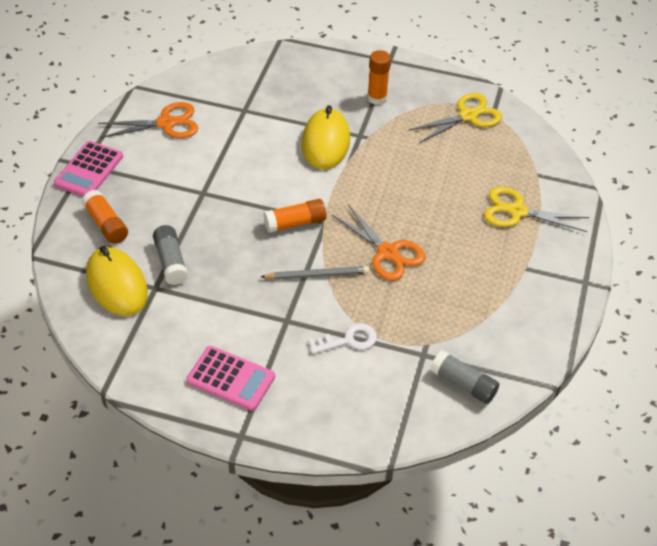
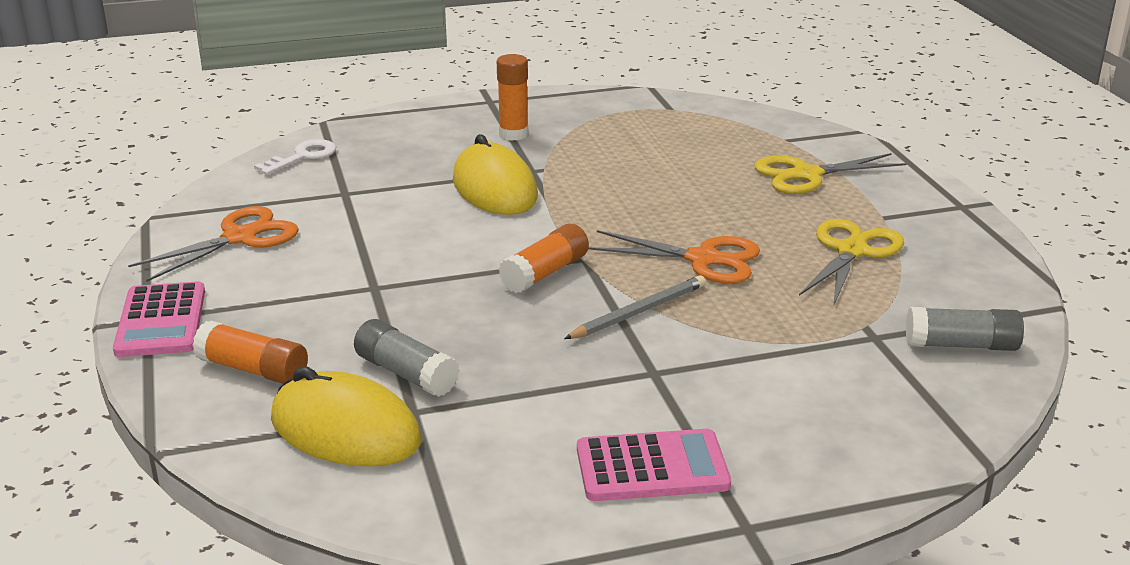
camera: 30 degrees left, 20 degrees down
(348, 340) = (763, 360): white key -> white key (303, 157)
(468, 116) = (644, 118): yellow scissors -> yellow scissors (852, 251)

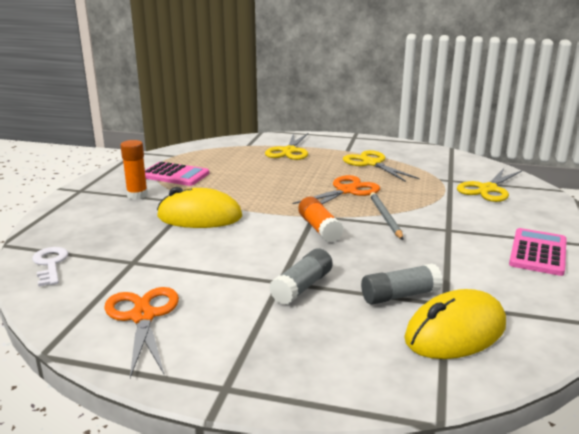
camera: 60 degrees left, 5 degrees down
(161, 321) = (237, 381): pink calculator -> pink calculator (175, 175)
(253, 370) = (351, 352): orange glue stick -> none
(879, 381) = (488, 189): none -> yellow scissors
(961, 345) = (469, 169): grey glue stick -> grey glue stick (302, 287)

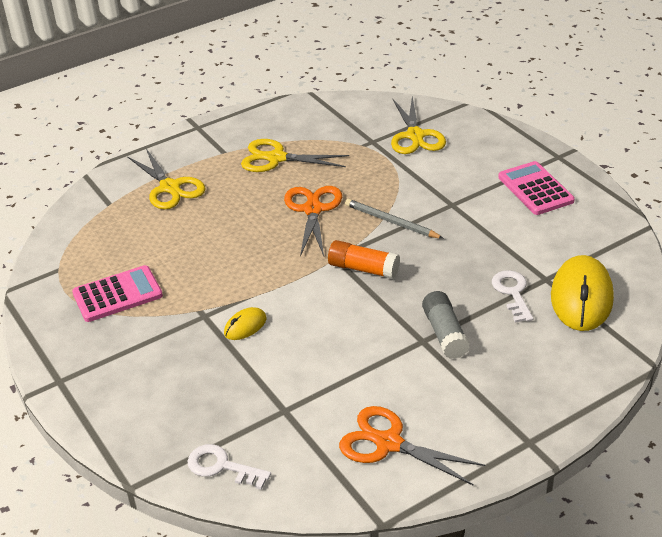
camera: 45 degrees left, 15 degrees up
(137, 195) = (134, 344): orange glue stick -> none
(199, 217) = (245, 326): yellow mouse -> yellow mouse, size x0.48
(399, 295) = (512, 293): grey glue stick -> white key

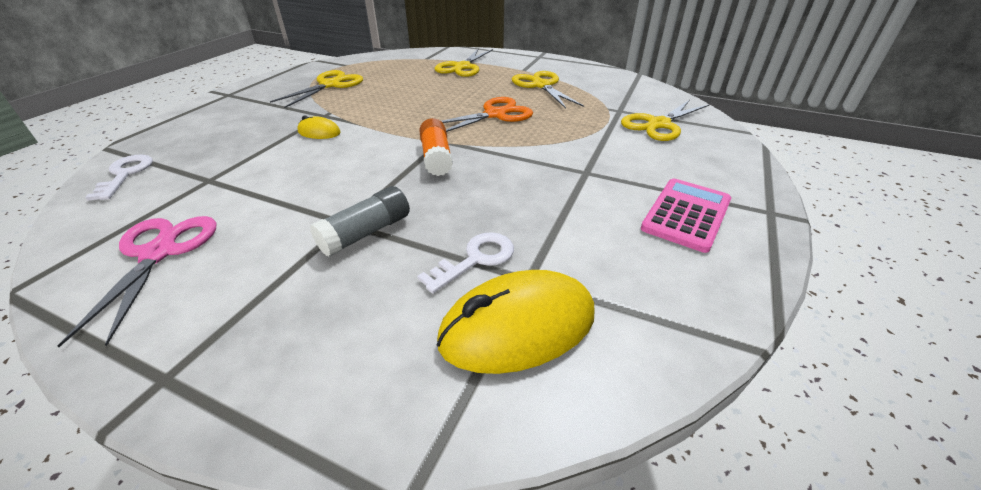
camera: 55 degrees right, 0 degrees up
(117, 295) = (330, 85): pink calculator -> yellow scissors
(388, 443) = (159, 253): orange scissors -> pink scissors
(391, 222) = (519, 150): grey pencil -> none

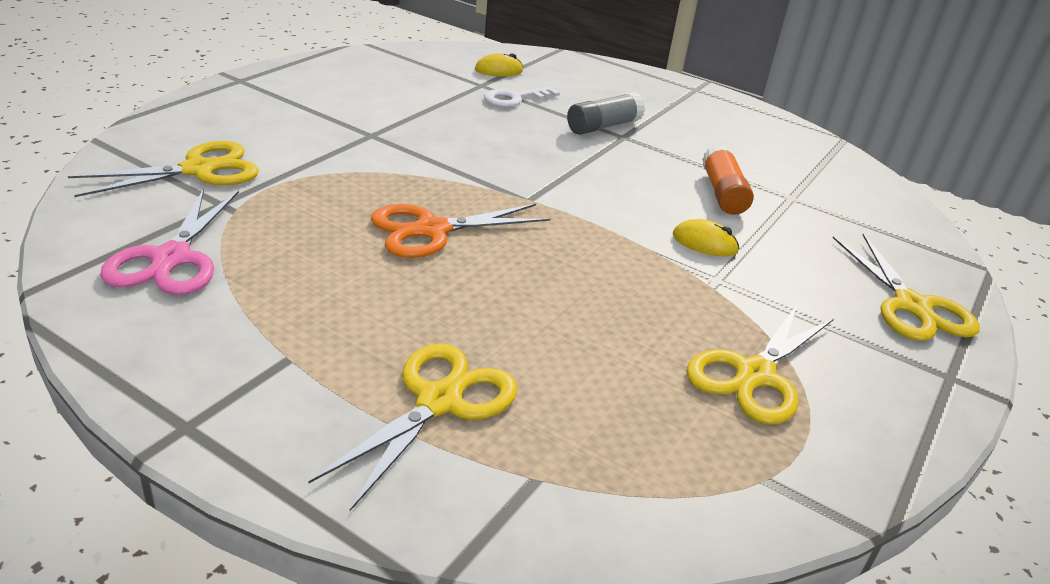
camera: 175 degrees left, 5 degrees down
(125, 174) = (896, 220): white key -> none
(159, 253) = (765, 142): pink scissors -> pink scissors (171, 259)
(436, 157) = (536, 178): orange glue stick -> orange glue stick (722, 193)
(517, 327) = (498, 70): yellow mouse -> yellow mouse, size x0.48
(541, 85) = (295, 289): yellow scissors -> yellow scissors (912, 306)
(686, 215) = (318, 91): pink calculator -> none

